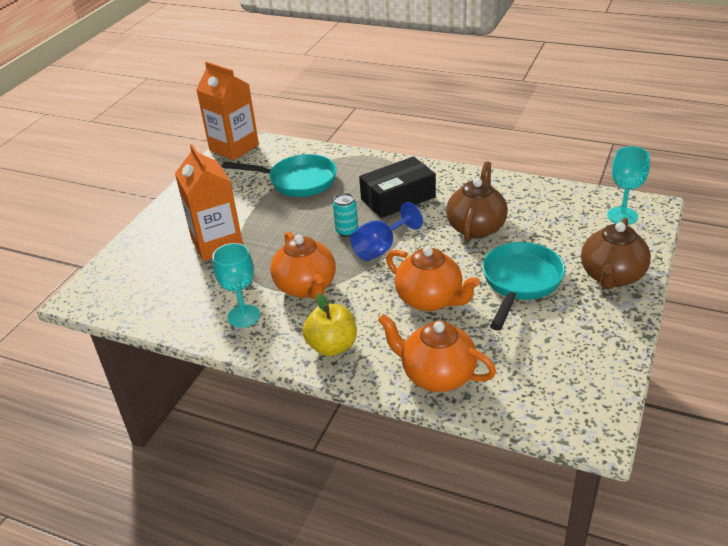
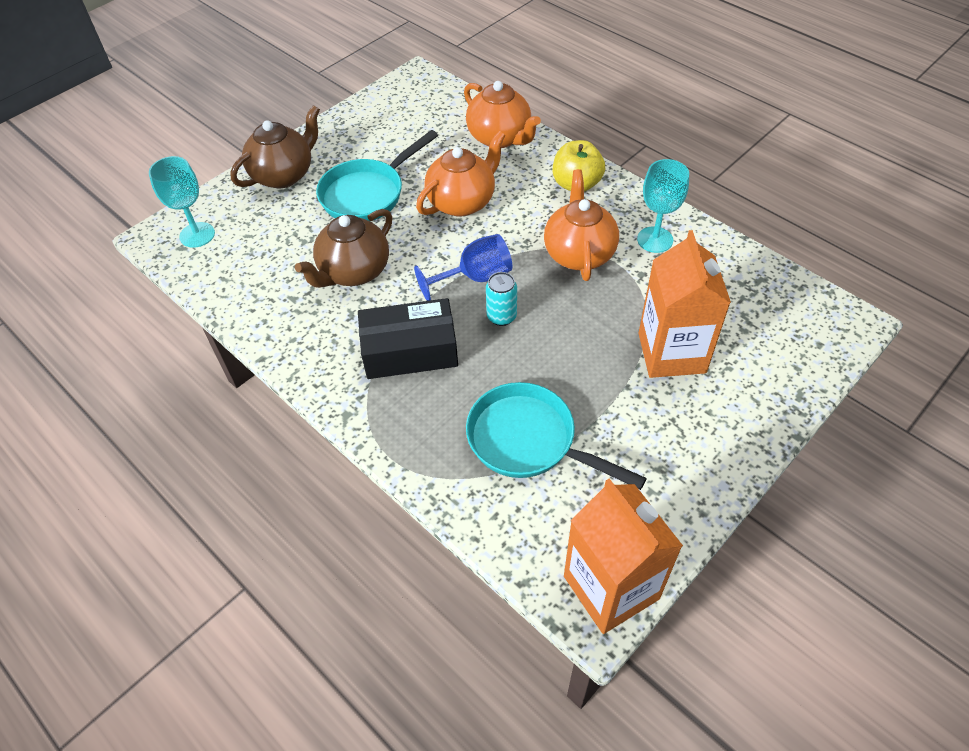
camera: 160 degrees left, 15 degrees up
(430, 300) = (462, 202): orange teapot -> orange teapot turned 75 degrees clockwise

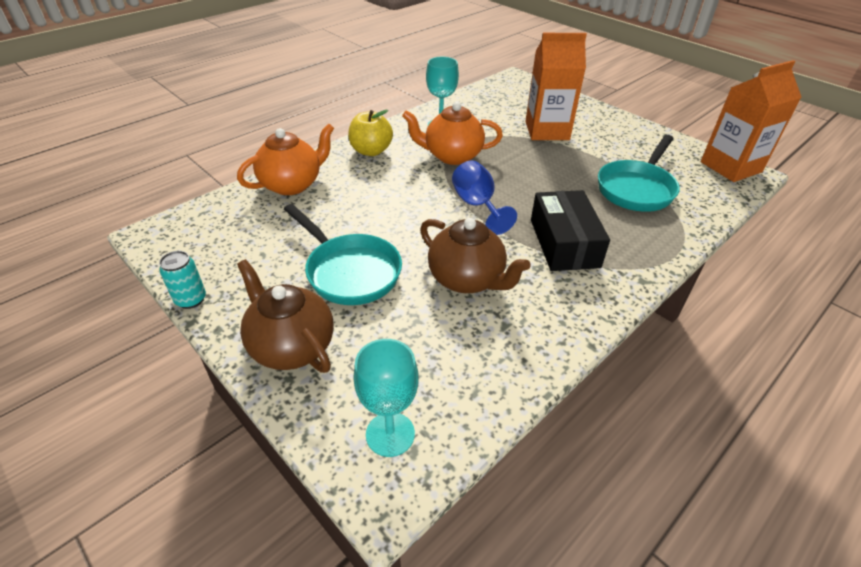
camera: 90 degrees left, 10 degrees down
(462, 202) = (378, 209): orange teapot -> none
(501, 316) = (520, 194): turquoise can -> turquoise can (191, 299)

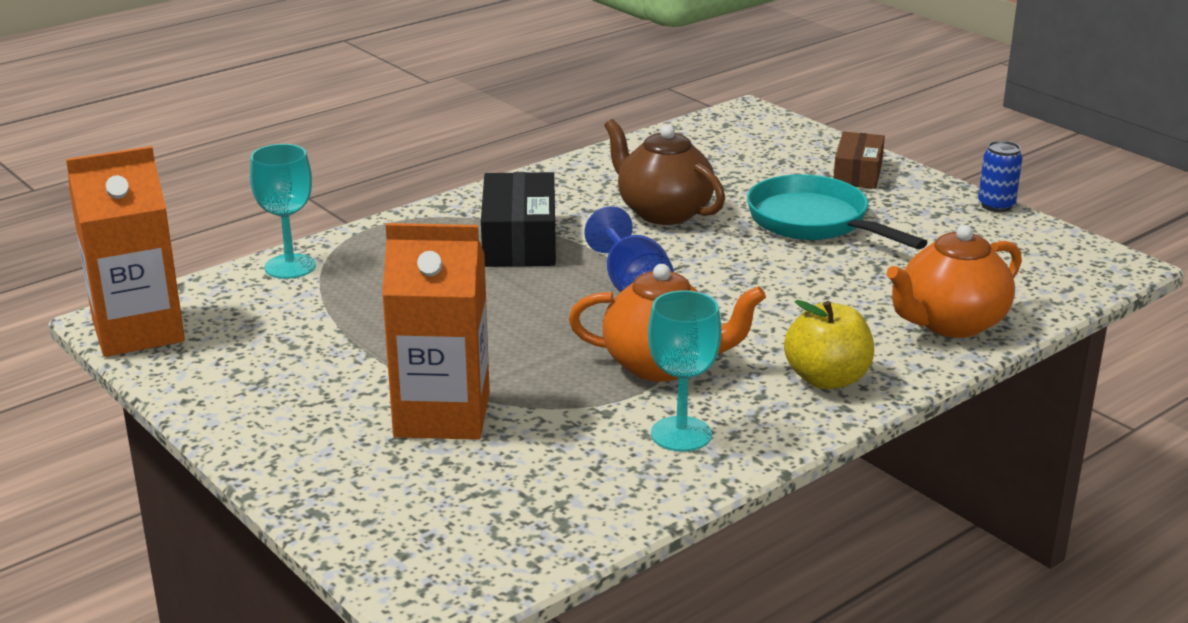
camera: 175 degrees left, 15 degrees down
(191, 299) = (996, 205): turquoise can -> blue can
(291, 346) = (857, 173): brown teapot -> brown box
(390, 434) = (746, 131): turquoise goblet -> turquoise goblet (290, 266)
(637, 189) = (351, 301): turquoise pan -> none

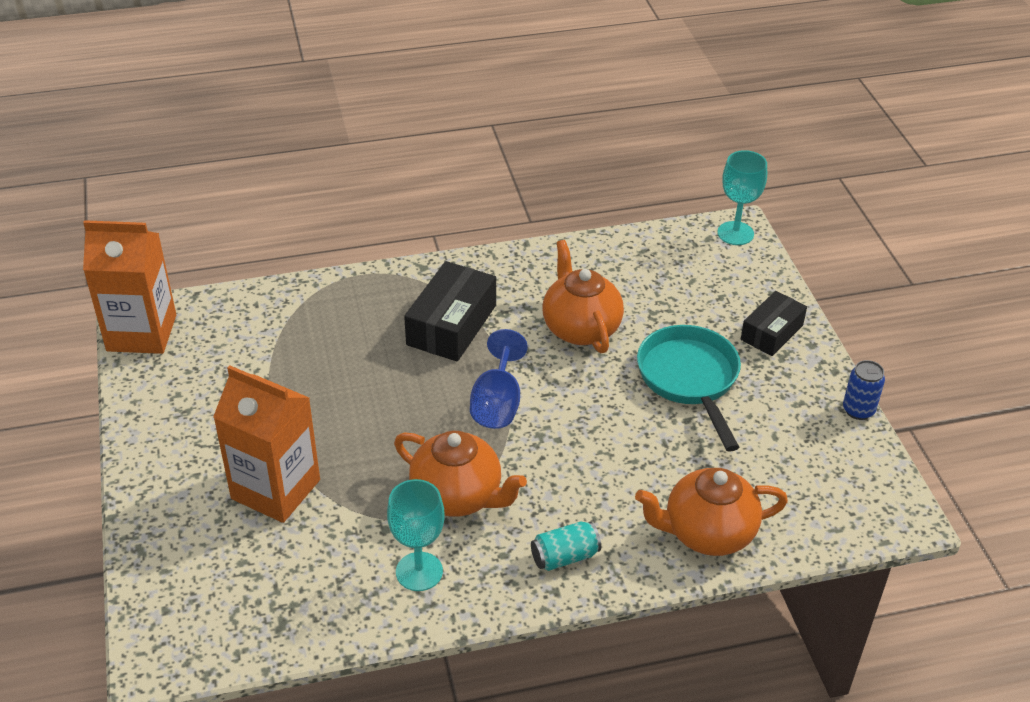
camera: 25 degrees right, 15 degrees up
(290, 266) = (277, 299): turquoise goblet -> turquoise goblet (735, 233)
(663, 212) = (580, 328): brown teapot -> orange teapot
(827, 379) = (565, 556): yellow apple -> turquoise can
(857, 173) = (771, 332): brown box -> black box

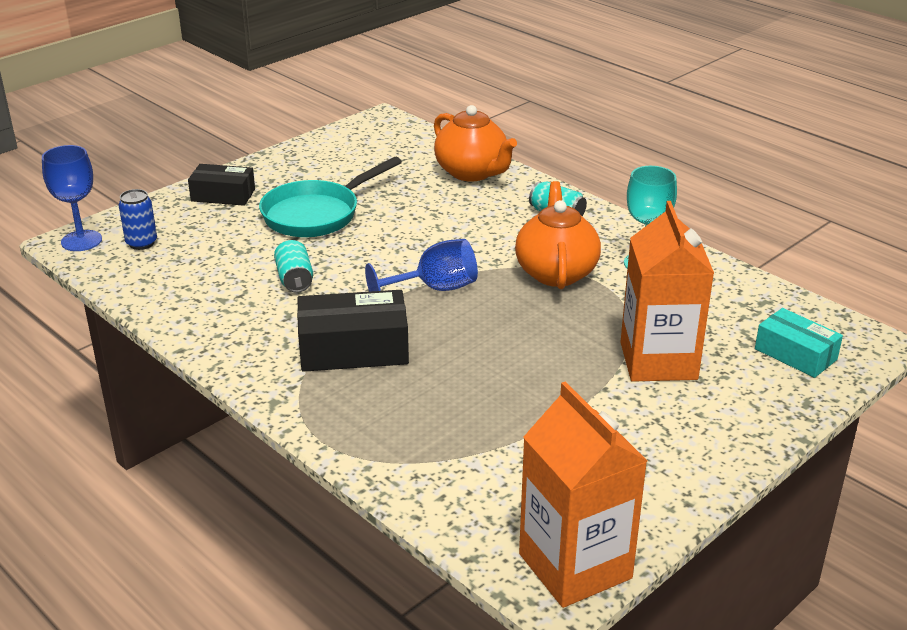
camera: 120 degrees left, 10 degrees down
(195, 589) = (795, 354): none -> turquoise box
(580, 328) = (294, 279): orange teapot -> turquoise can
(735, 233) = (81, 241): turquoise goblet -> blue goblet
(858, 410) = (289, 148): blue can -> blue can (141, 243)

